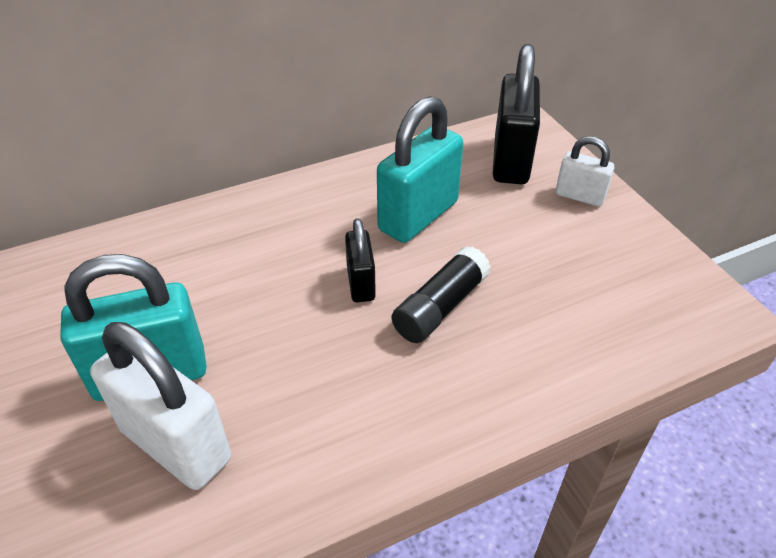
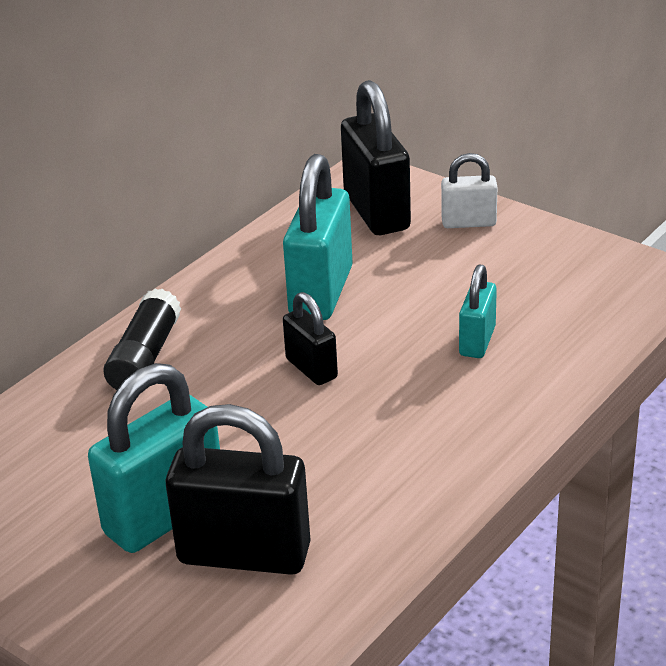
camera: 25 degrees left, 10 degrees down
(176, 444) = (244, 554): white padlock -> black padlock
(440, 307) = (405, 360): black glue stick -> black glue stick (145, 357)
(513, 313) = (477, 341): none -> turquoise padlock

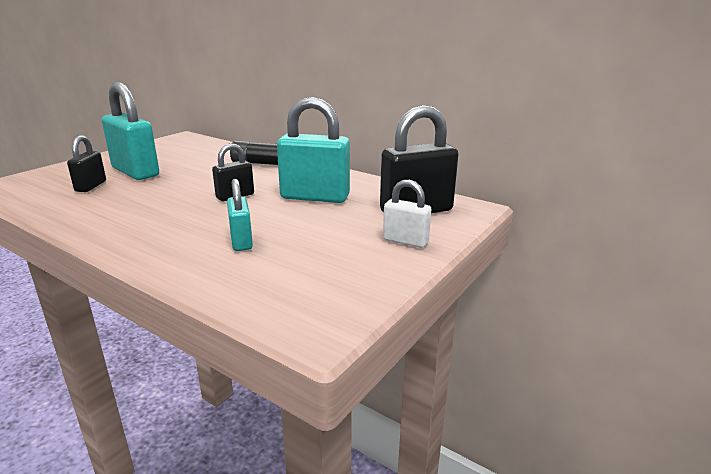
camera: 85 degrees right, 10 degrees down
(244, 554) = (91, 186): black padlock -> black padlock, size x0.55
(468, 223) = (405, 241): white padlock -> white padlock turned 60 degrees counterclockwise
(477, 341) = (241, 241): turquoise padlock -> turquoise padlock turned 60 degrees clockwise

